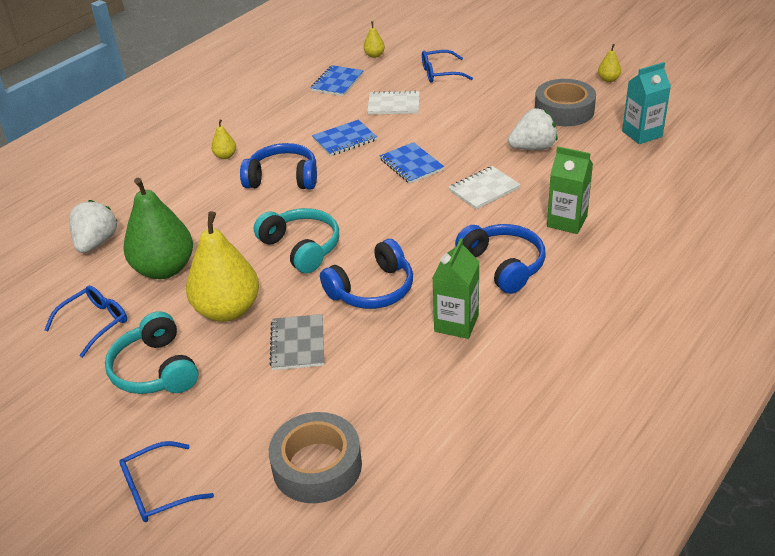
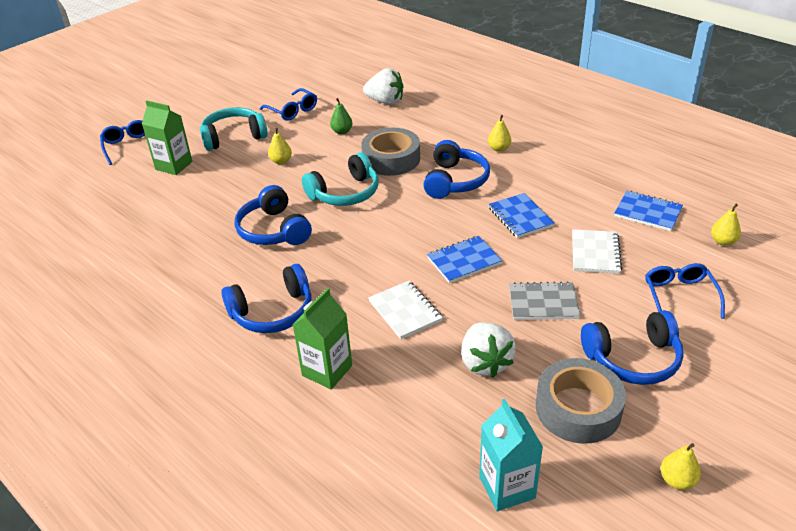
camera: 95 degrees right, 0 degrees up
(164, 269) = (342, 131): green pear -> green pear, size x0.43
(227, 310) = (281, 161): yellow pear -> yellow pear, size x0.43
(298, 344) = (227, 193): grey notebook -> grey notebook (543, 303)
(317, 466) = (107, 203): grey tape -> grey tape (391, 159)
(456, 323) = (208, 275): green carton -> green carton (174, 165)
(510, 91) = (633, 359): none -> blue headphones

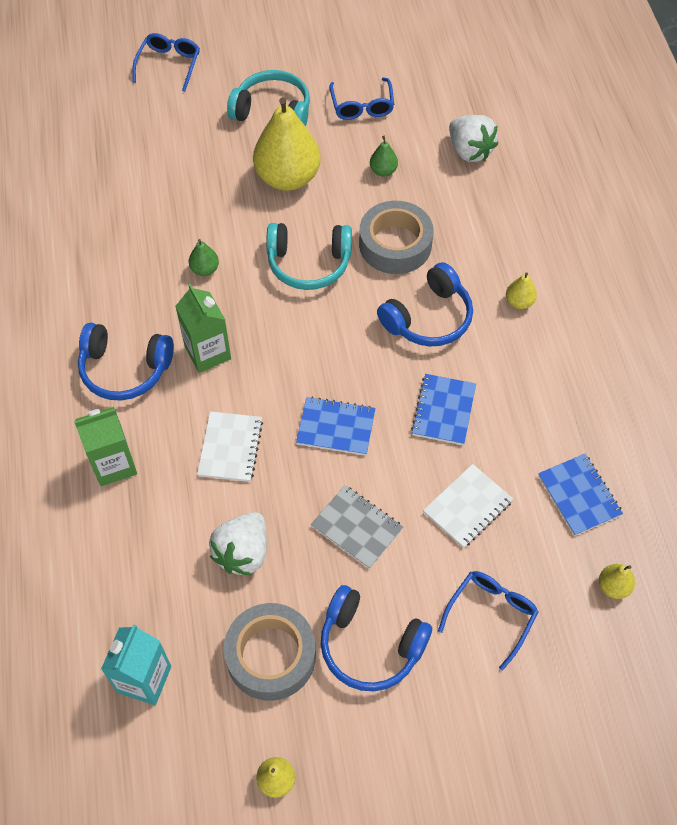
camera: 35 degrees right, 20 degrees up
(174, 165) = (187, 120): green carton -> green carton (207, 353)
(273, 230) = (205, 269): blue headphones -> green pear
(281, 161) = (287, 178): yellow pear -> yellow pear, size x2.34

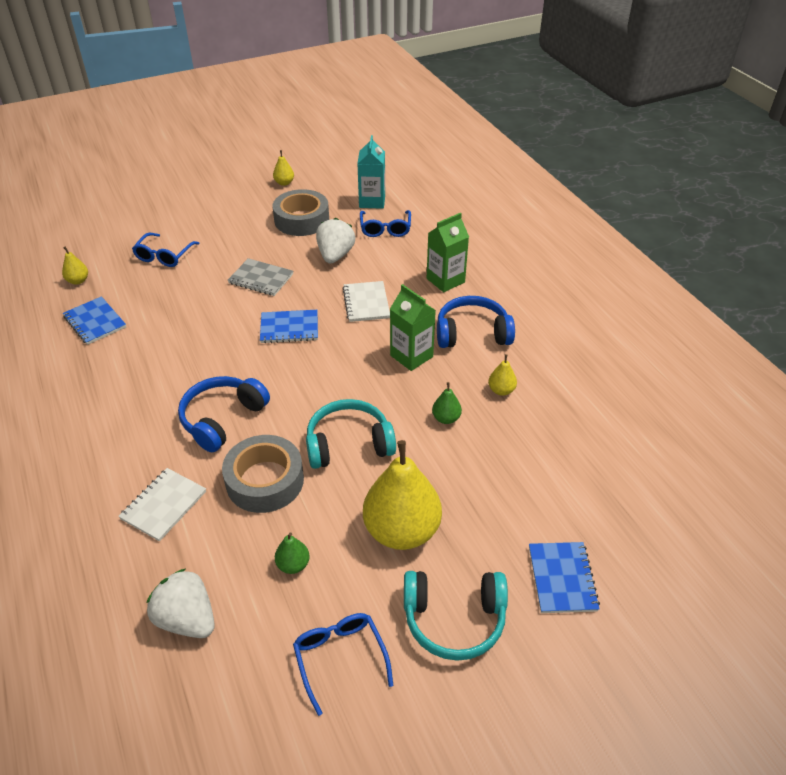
camera: 165 degrees right, 15 degrees down
(169, 65) = (626, 664): blue glasses -> blue glasses (385, 229)
(370, 646) = (241, 232): blue headphones -> none
(444, 410) = (203, 354): blue notebook -> blue notebook (562, 578)
(467, 507) = (181, 302): white notebook -> white notebook (164, 505)
(519, 302) = (133, 450): yellow pear -> yellow pear (501, 390)

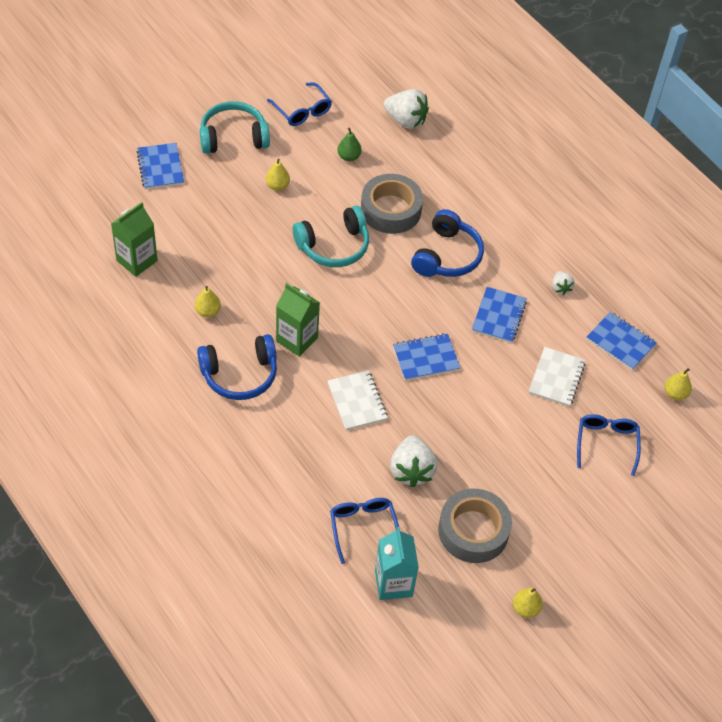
camera: 165 degrees right, 10 degrees up
(118, 374) = (560, 288): none -> white strawberry
(164, 505) = (458, 184): white notebook -> white notebook (556, 378)
(199, 355) = (498, 316): none -> blue notebook
(261, 279) = (482, 422): grey notebook -> none
(402, 531) = (277, 186): yellow pear -> yellow pear, size x0.43
(445, 280) = (276, 446): green carton -> green carton (137, 260)
(446, 418) = (255, 278): green pear -> none

